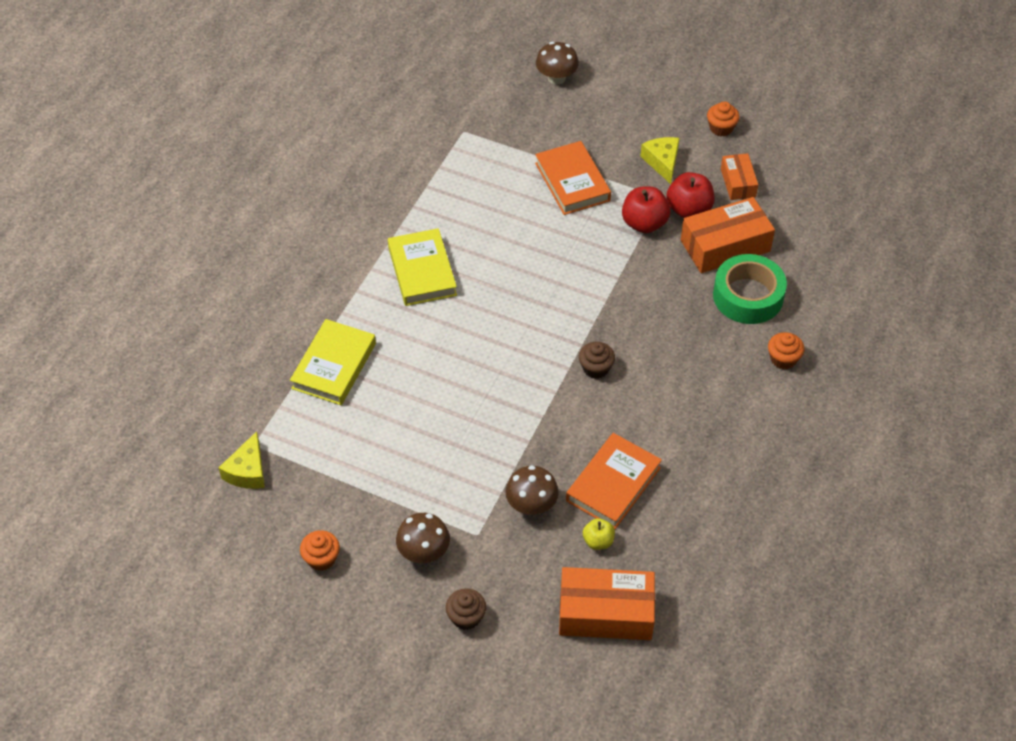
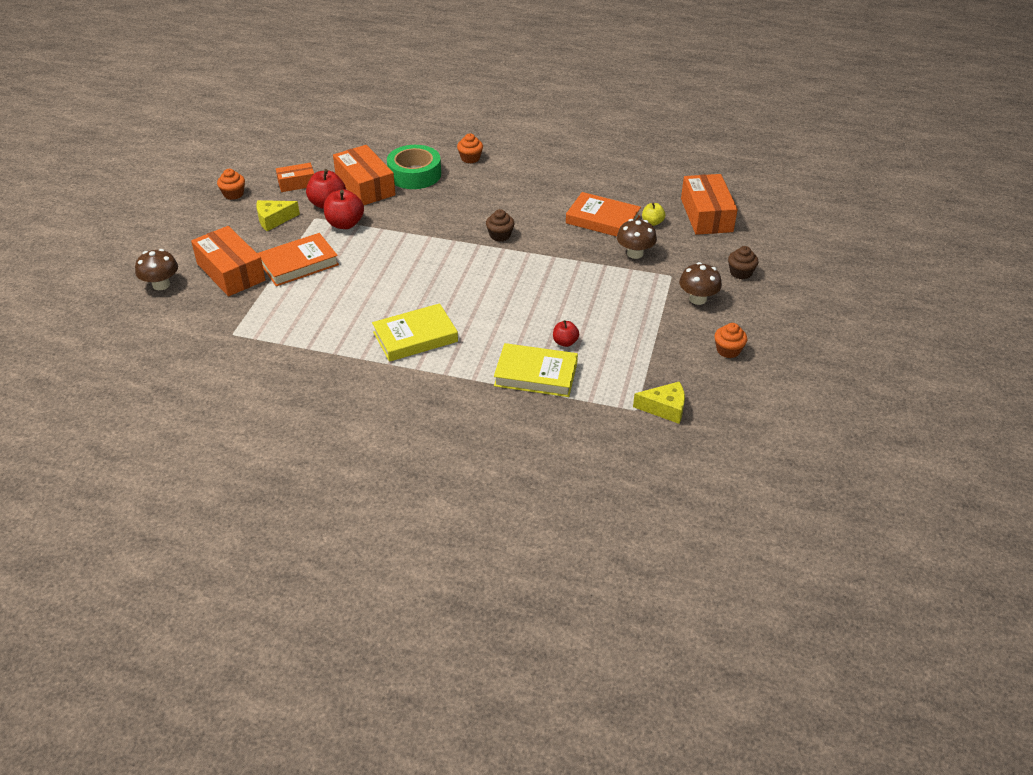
camera: 100 degrees left, 10 degrees down
(378, 400) = (565, 342): none -> red apple
(568, 128) = (231, 272): none -> orange box

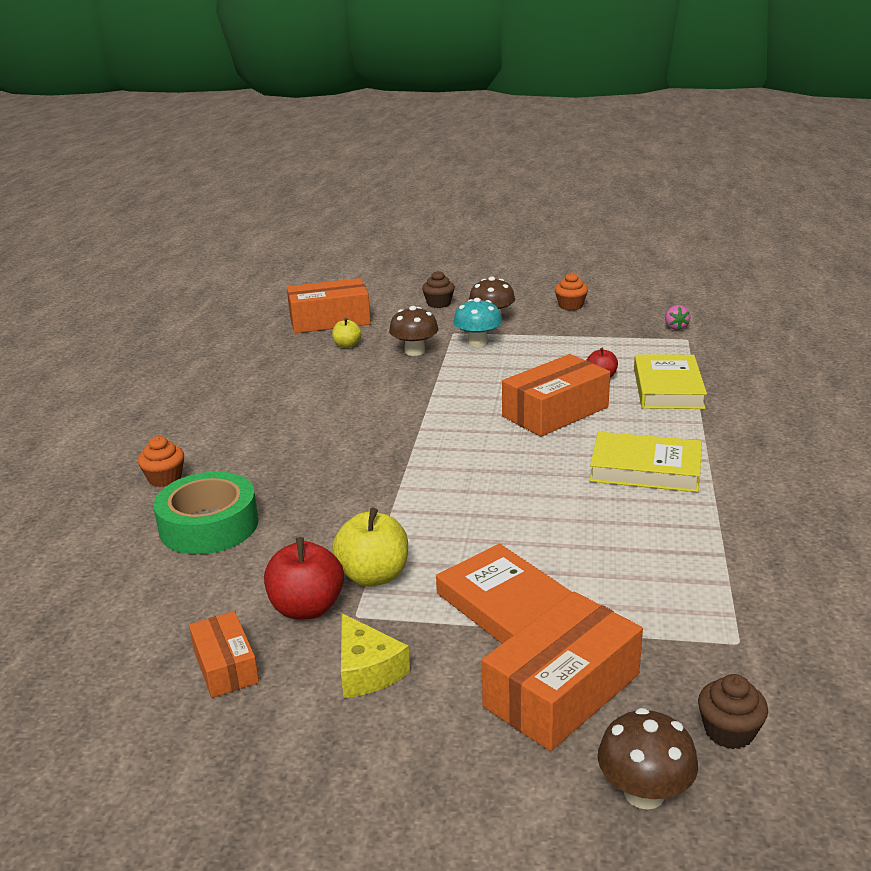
camera: 95 degrees left, 15 degrees down
(233, 194) = (263, 762): orange cupcake -> none
(345, 224) = (373, 576): red apple -> yellow apple
(365, 186) = (244, 573): orange box -> orange box (555, 412)
(415, 337) = (645, 469): yellow book -> yellow book turned 45 degrees counterclockwise
(500, 235) = (389, 433): brown cupcake -> brown cupcake (729, 731)
(602, 220) = (343, 372): orange book -> none
(647, 286) = (477, 343): none -> turquoise mushroom
(665, 408) = (675, 327): yellow cheese -> pink strawberry

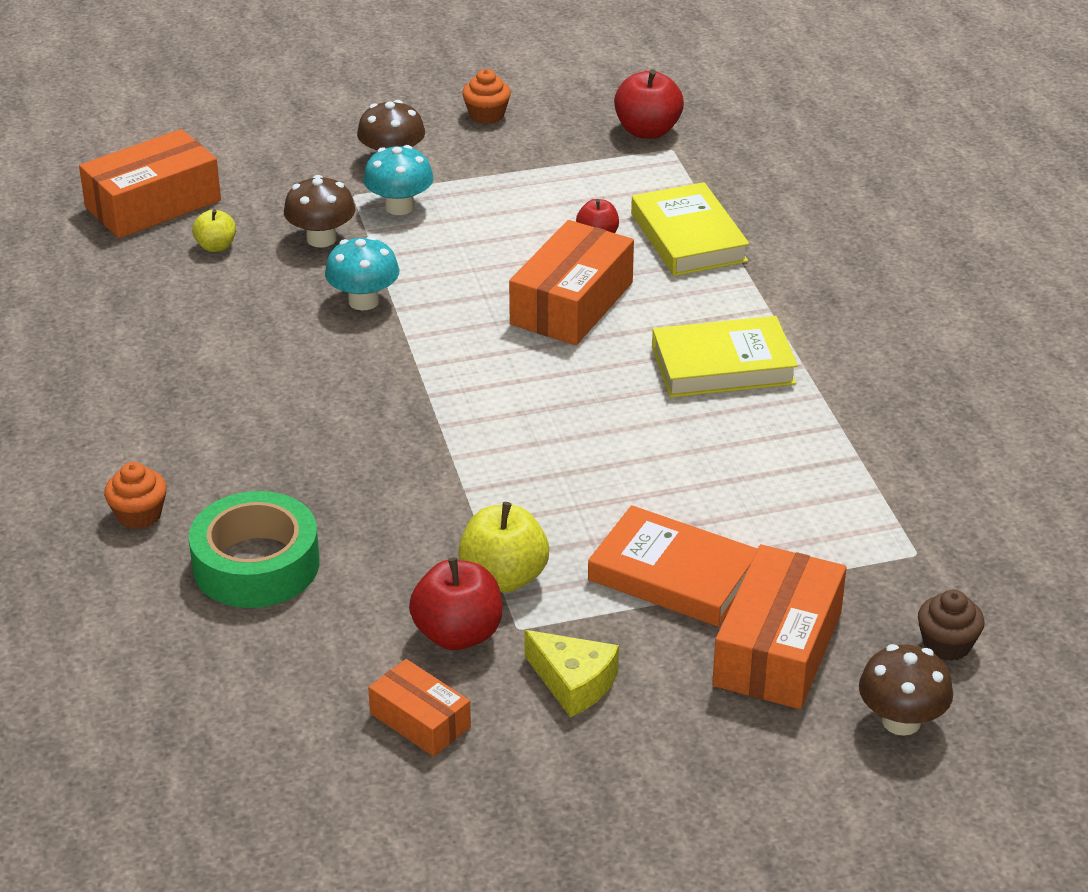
camera: 25 degrees left, 10 degrees up
(414, 387) = (364, 301): none -> turquoise mushroom
(439, 304) = (295, 143): brown cupcake -> none
(675, 327) = (647, 131): pink strawberry -> red apple

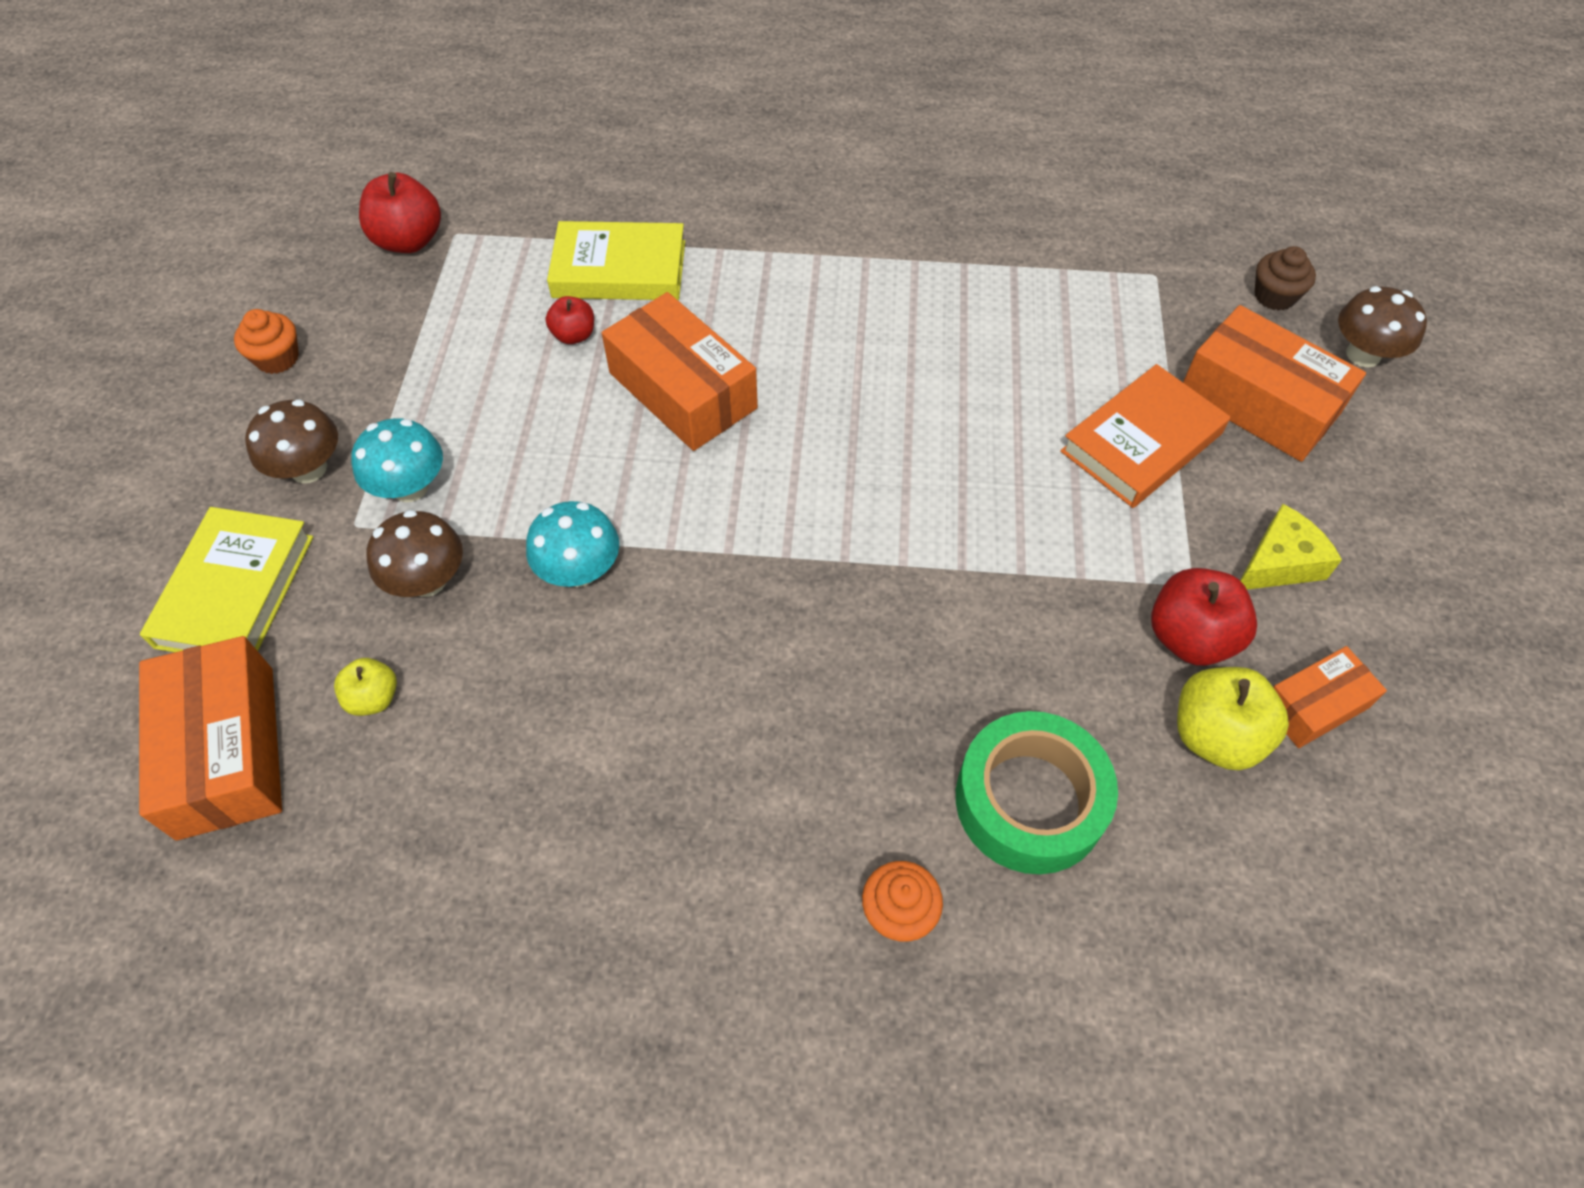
camera: 70 degrees left, 20 degrees up
(504, 577) = (1112, 574): yellow apple -> yellow apple (1215, 735)
(723, 365) = (841, 310): yellow book -> yellow book (235, 591)

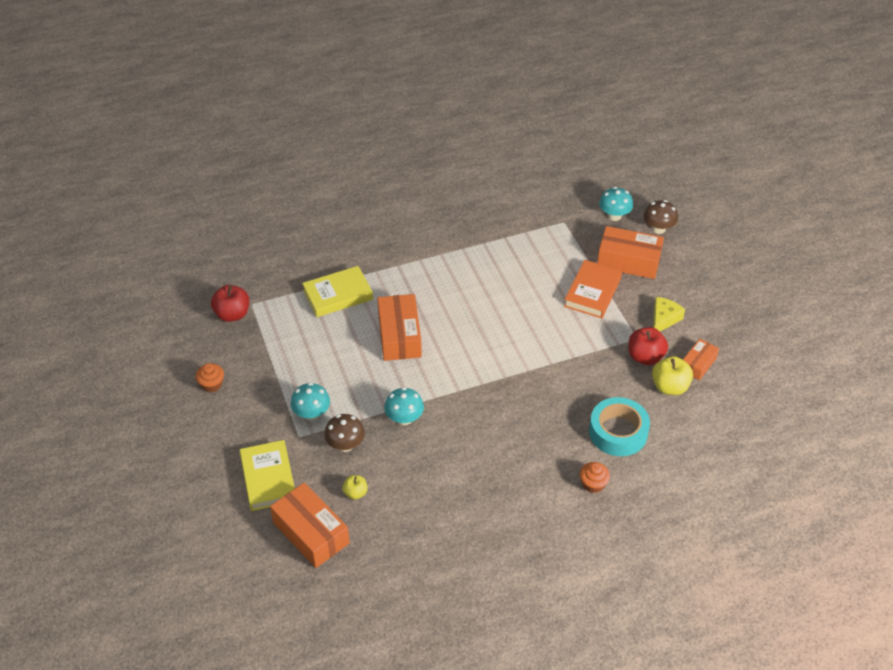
camera: 25 degrees left, 10 degrees down
(308, 469) = (262, 422): brown mushroom -> none
(574, 335) = (337, 329): red apple -> none
(682, 390) = (399, 336): orange box -> orange box turned 60 degrees clockwise
(1030, 801) = (618, 432): green tape -> turquoise tape
(1274, 296) = (614, 216): brown cupcake -> turquoise mushroom

